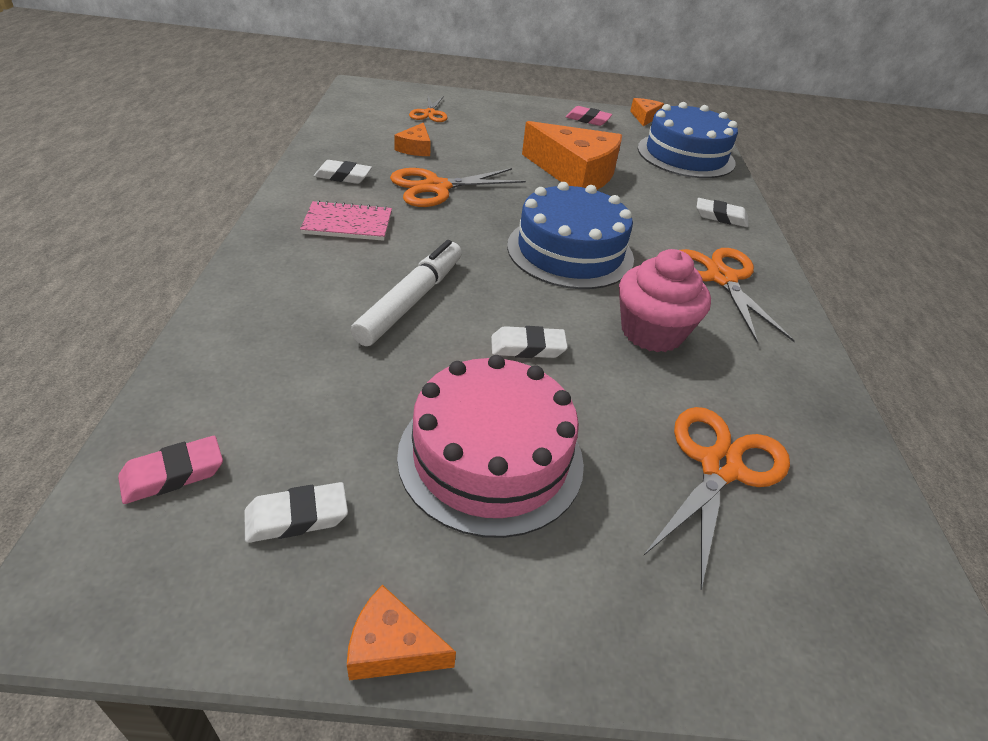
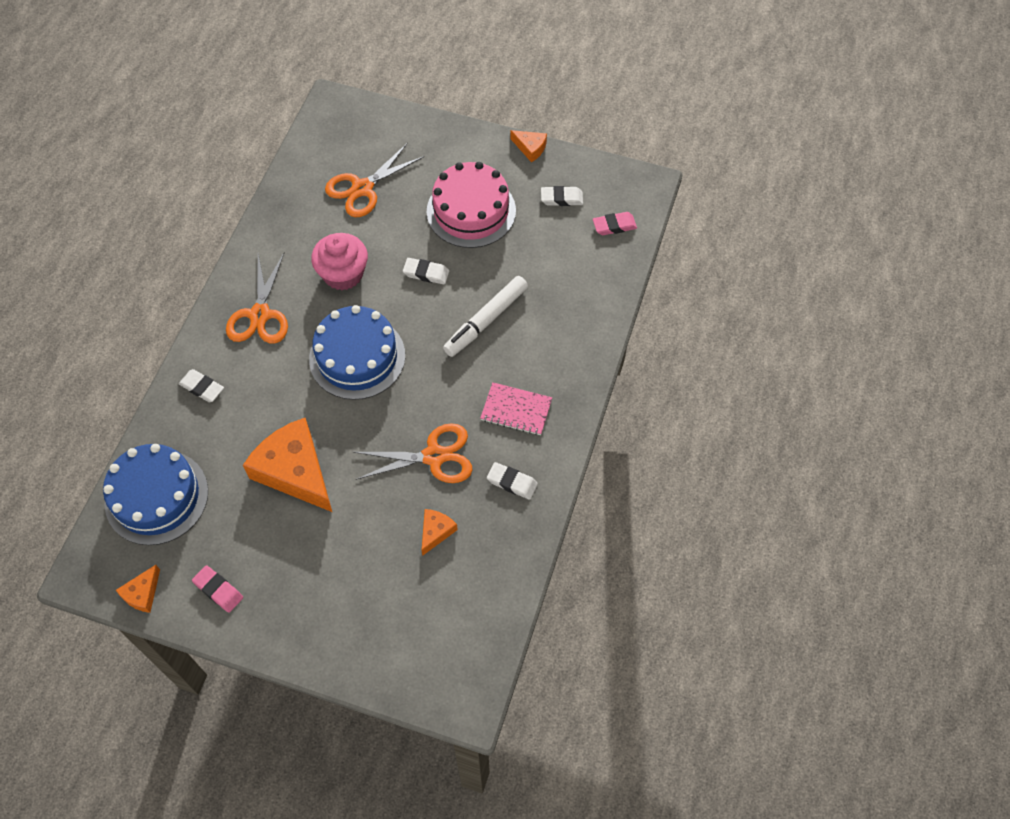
camera: 160 degrees left, 20 degrees up
(429, 113) = (401, 616): orange scissors -> none

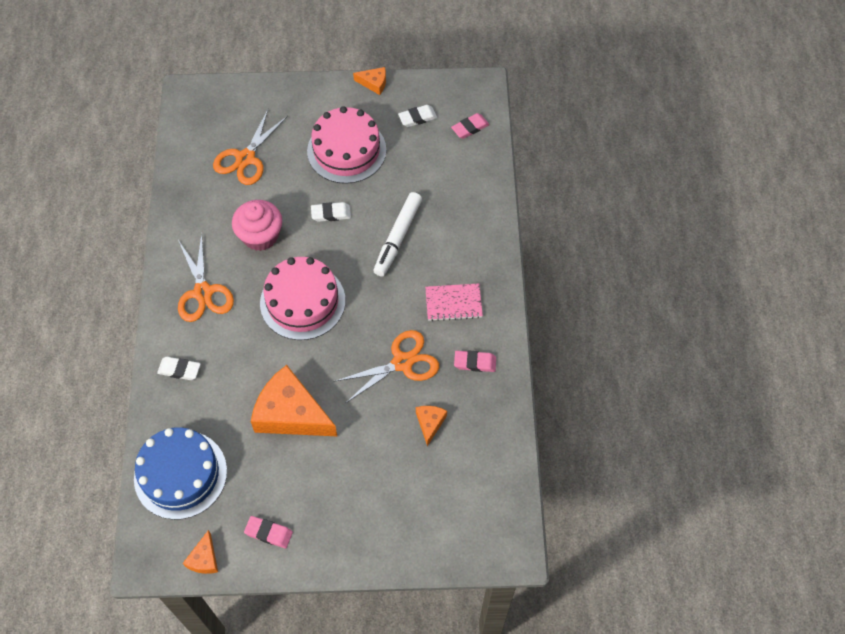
camera: 20 degrees left, 0 degrees up
(357, 357) = (302, 301): blue cake -> pink cake
(512, 482) = (475, 362): white eraser -> pink eraser

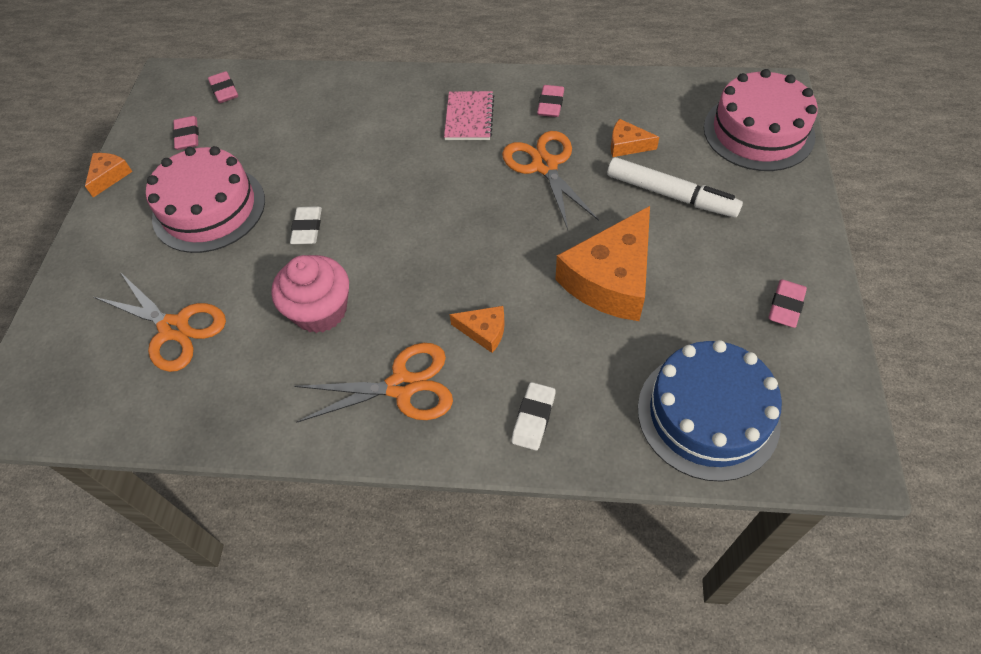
camera: 80 degrees left, 5 degrees down
(204, 559) = (834, 382): orange cheese -> orange cheese (484, 331)
(302, 301) = (441, 263): pink cake -> pink cake (758, 132)
(397, 238) = (365, 162): white marker -> white marker (671, 195)
(417, 118) = (187, 136): white eraser -> pink eraser

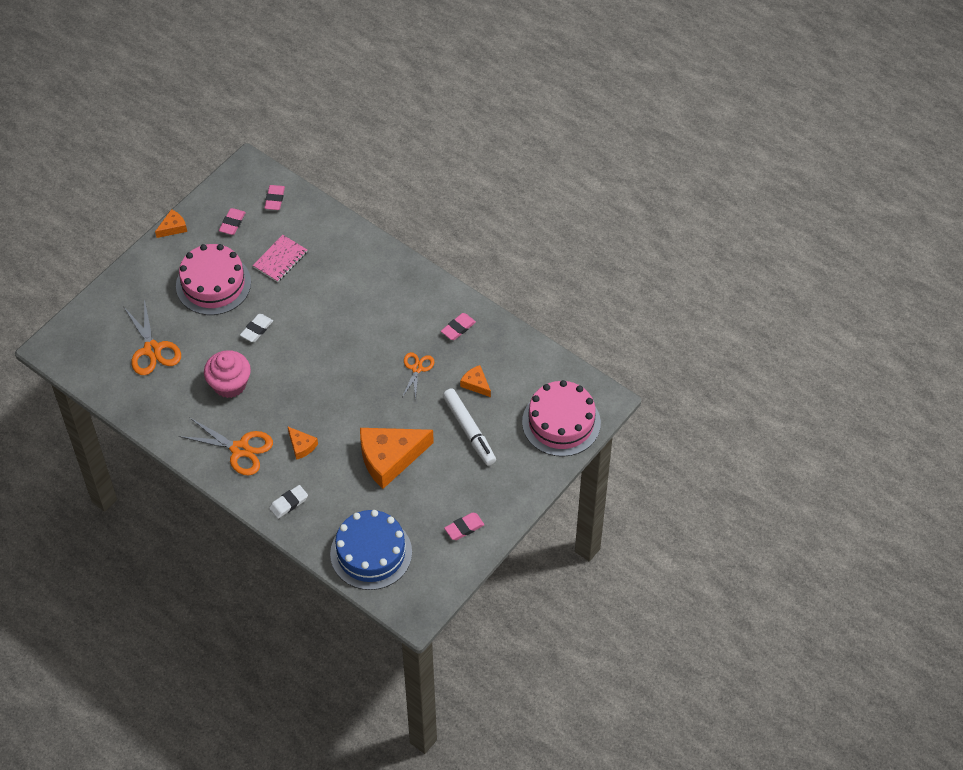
camera: 30 degrees right, 0 degrees up
(469, 117) = (402, 308): pink notebook -> pink notebook (280, 259)
(545, 165) = (417, 368): orange scissors -> orange scissors, size x0.61

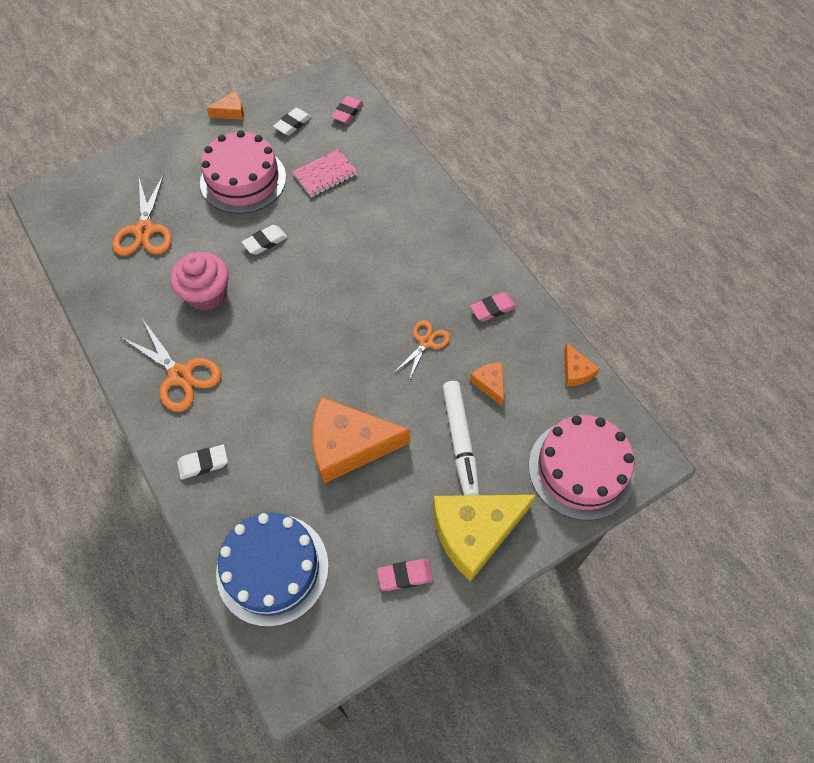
camera: 20 degrees right, 5 degrees up
(232, 223) = (292, 124): pink eraser -> white eraser
(301, 446) = (252, 394): orange cheese -> orange cheese (576, 371)
(501, 486) = (475, 532): none -> yellow cheese

